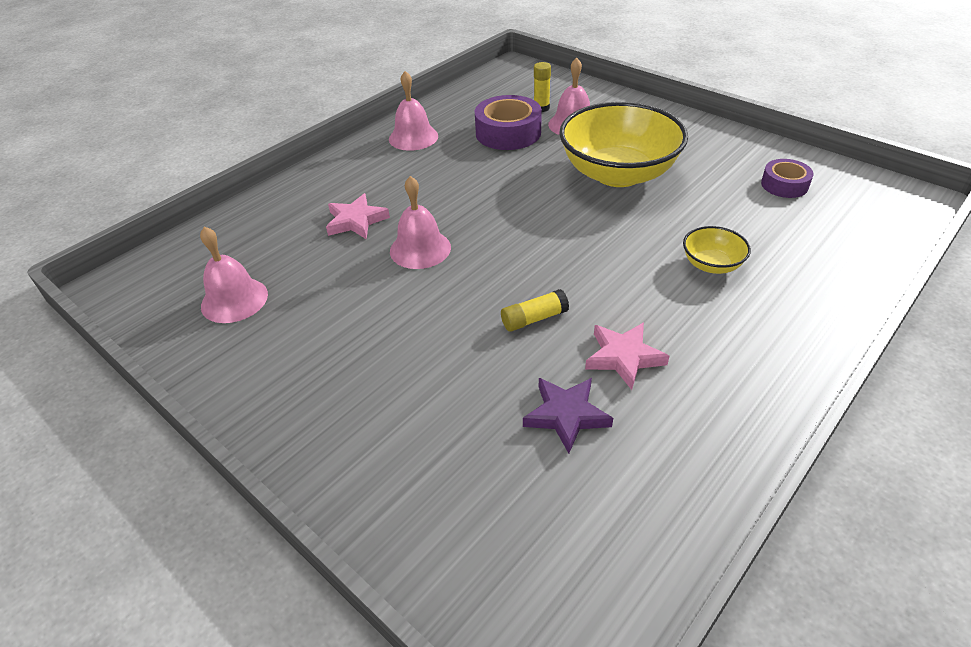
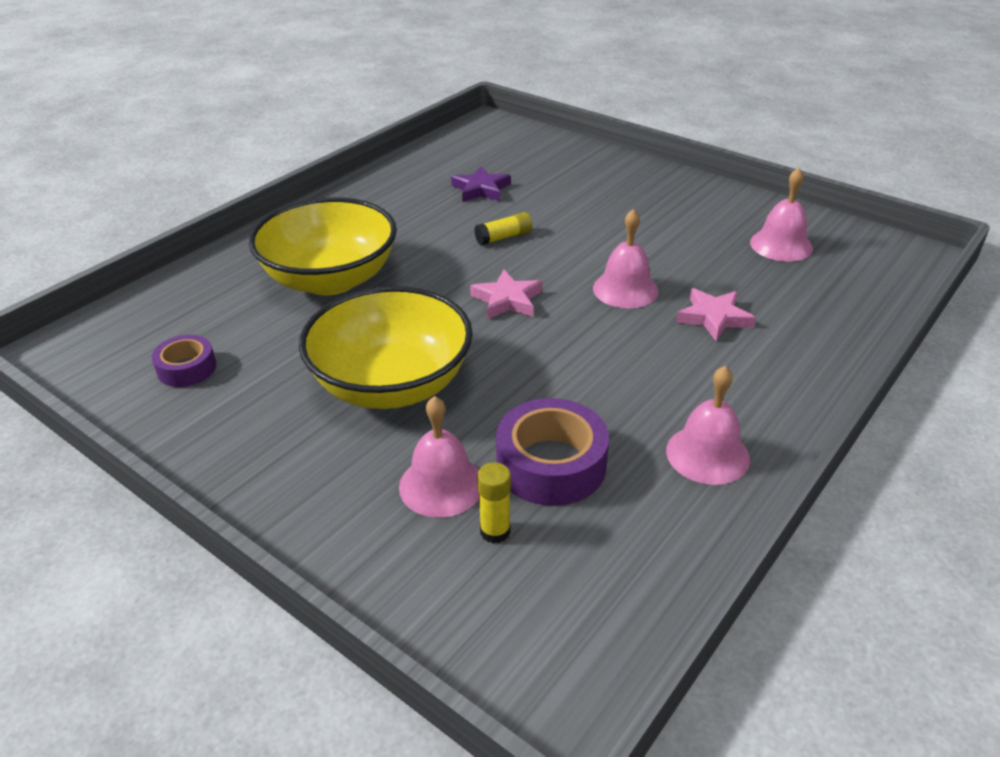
camera: 175 degrees right, 5 degrees down
(623, 357) = (434, 216): pink star -> pink star (507, 300)
(711, 264) = (330, 279): yellow bowl -> yellow bowl, size x2.25

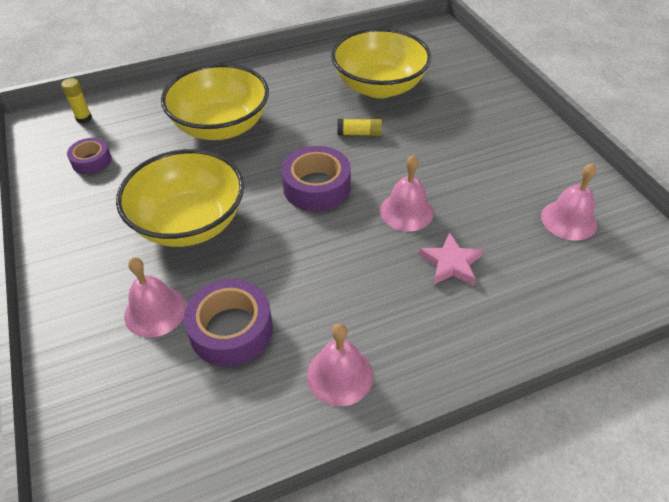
camera: 30 degrees right, 10 degrees up
(481, 189) = (379, 87): purple star -> yellow bowl
(495, 531) = (156, 361): yellow glue stick -> yellow glue stick (84, 118)
(507, 300) = (316, 187): pink star -> purple tape

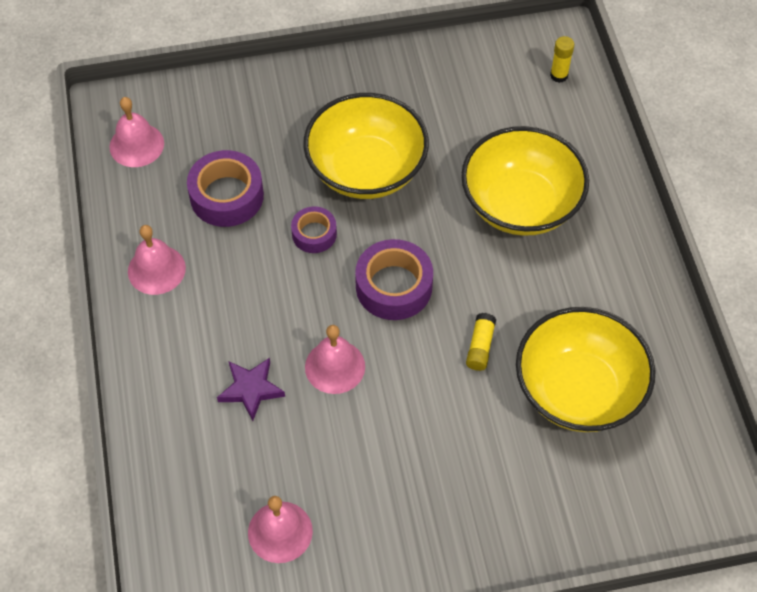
camera: 100 degrees right, 10 degrees up
(91, 161) = (481, 86): purple tape -> purple tape (314, 234)
(155, 311) = (263, 142): pink bell -> pink bell (136, 145)
(451, 263) = (251, 389): pink star -> purple star

